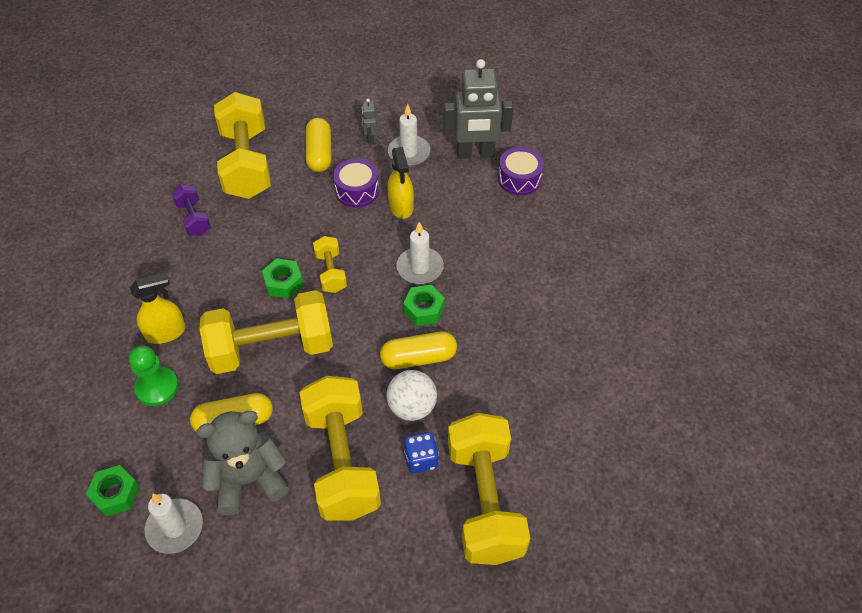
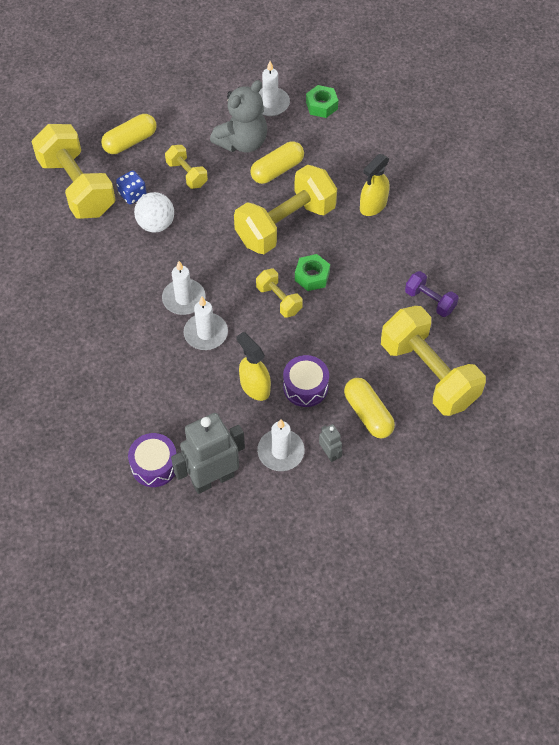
camera: 155 degrees right, 5 degrees up
(157, 387) = (347, 170): green pawn -> none
(342, 461) = (187, 174): yellow dumbbell -> yellow dumbbell, size x0.48
(418, 358) = (168, 260): yellow capsule -> yellow capsule (130, 142)
(424, 309) = (184, 299): green nut -> white candle

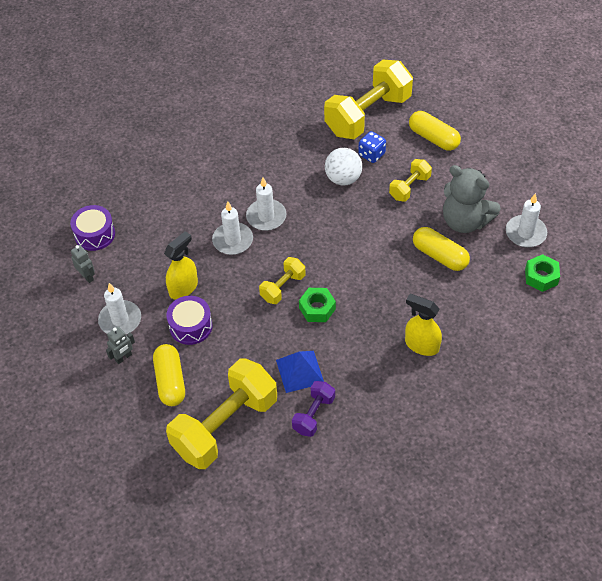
camera: 80 degrees right, 5 degrees down
(212, 479) = (87, 276): grey robot -> grey robot, size x0.45
(285, 224) = (373, 275): yellow dumbbell -> none
(368, 414) = (170, 381): yellow capsule -> yellow capsule turned 60 degrees counterclockwise
(380, 303) = (299, 371): none -> blue pyramid

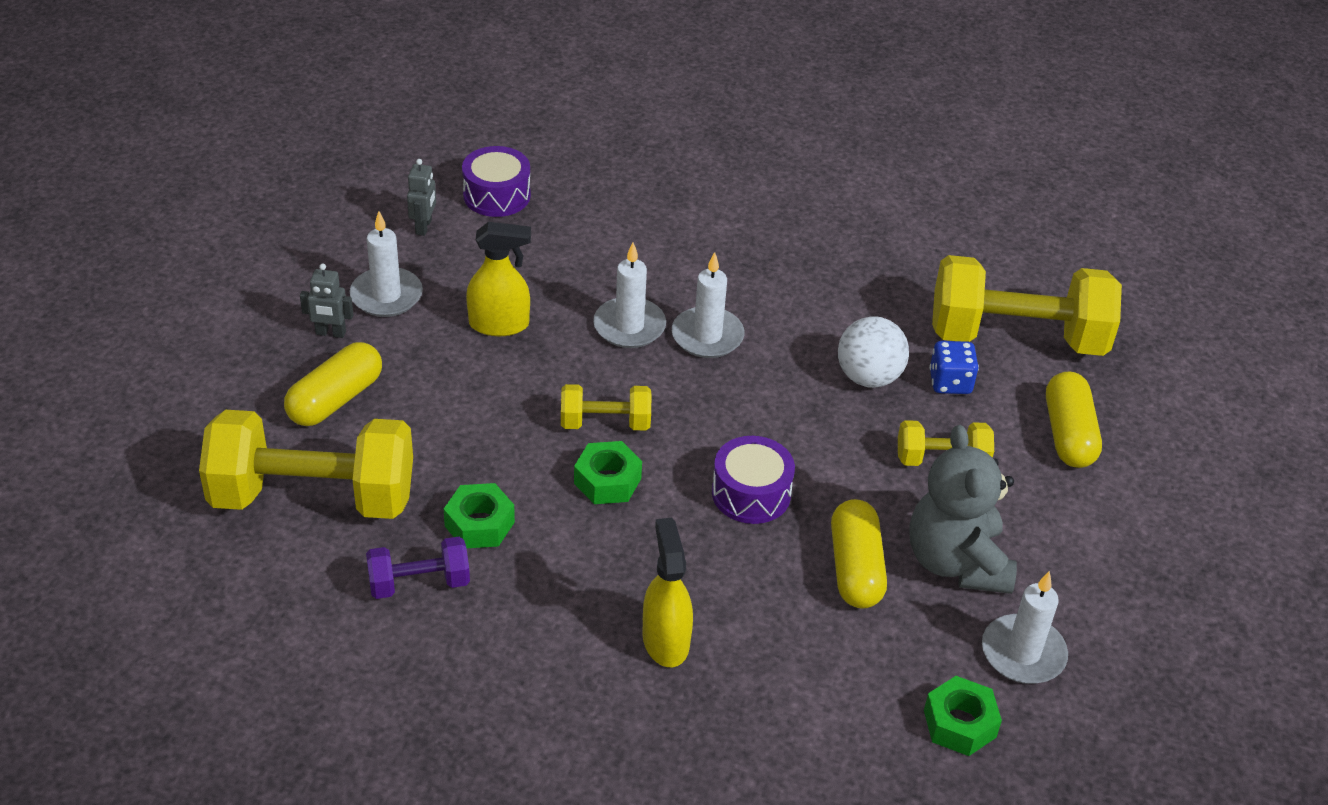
camera: 45 degrees right, 10 degrees down
(191, 326) = (444, 367): purple drum -> purple drum (751, 493)
(299, 371) = (479, 524): blue pyramid -> green nut

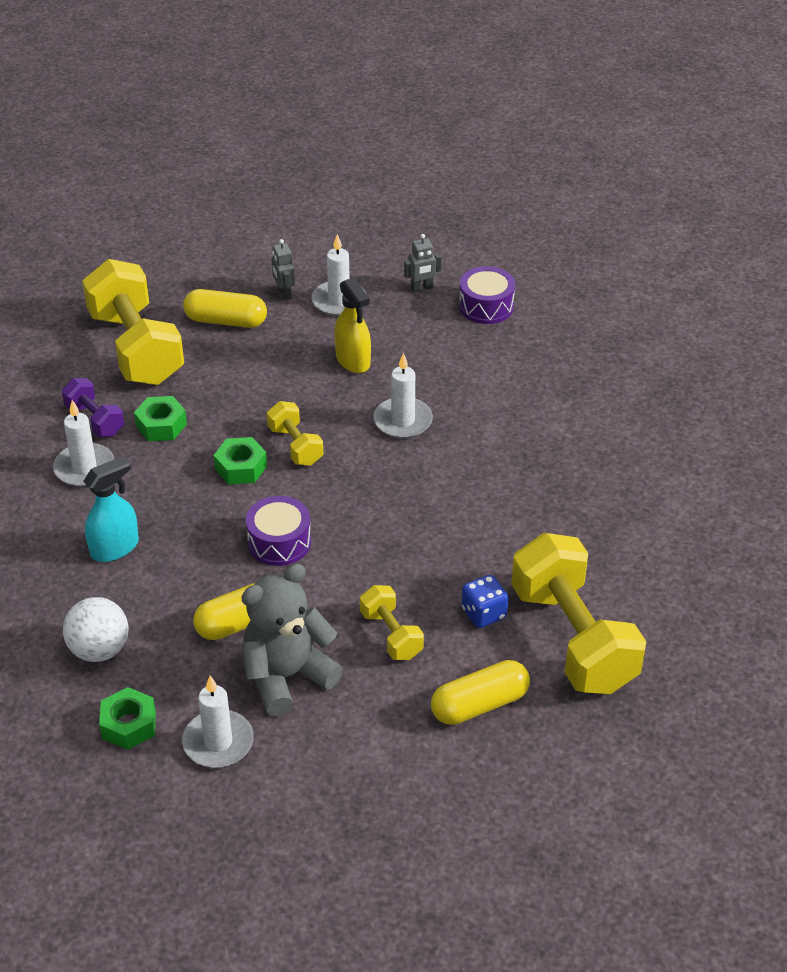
camera: 65 degrees right, 0 degrees up
(665, 640) = (115, 548): yellow spray bottle -> turquoise spray bottle
(707, 336) = (425, 463): white candle -> white candle (84, 468)
(868, 377) = (451, 564): white ball -> white ball (99, 650)

